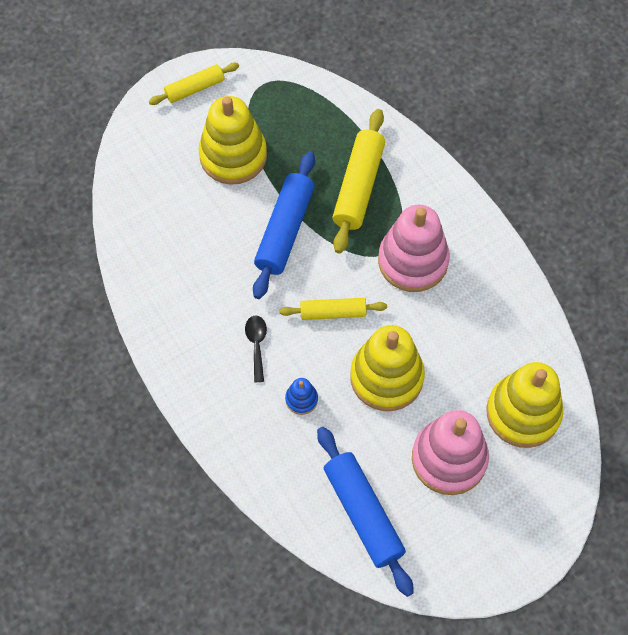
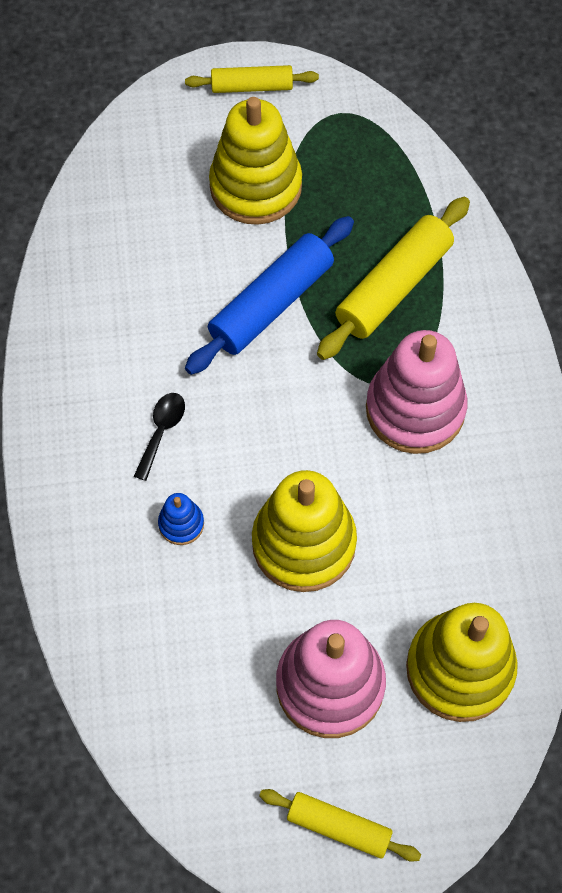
camera: 25 degrees right, 0 degrees up
(333, 312) = (278, 431): yellow rolling pin -> yellow rolling pin (338, 827)
(363, 513) = (182, 705): blue rolling pin -> none

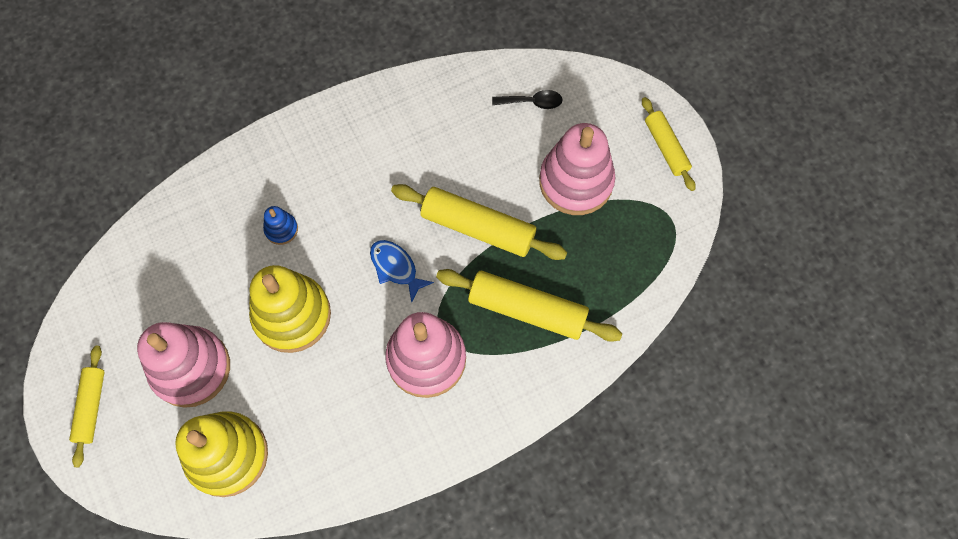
camera: 70 degrees right, 5 degrees up
(161, 431) = (348, 191): black spoon -> black spoon (532, 102)
(255, 186) = (576, 181): yellow stacking toy -> pink stacking toy
(271, 304) = (478, 227): blue rolling pin -> yellow rolling pin
(287, 407) = (396, 268): none -> blue fish

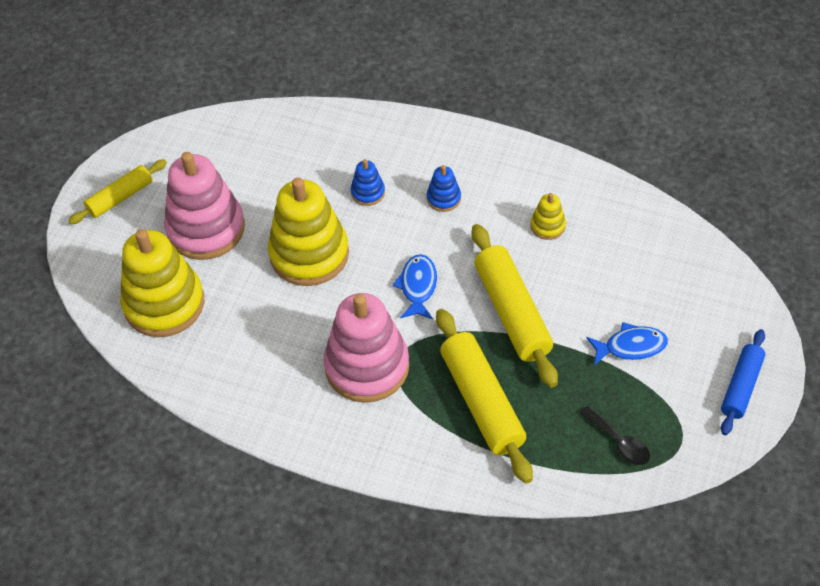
camera: 50 degrees right, 15 degrees down
(340, 185) = (443, 198): none -> blue stacking toy
(433, 143) = (547, 226): none -> yellow stacking toy
(532, 102) = (663, 261): black spoon -> black spoon (619, 442)
(576, 181) = (631, 346): pink stacking toy -> blue fish
(666, 147) = (741, 386): yellow rolling pin -> blue rolling pin

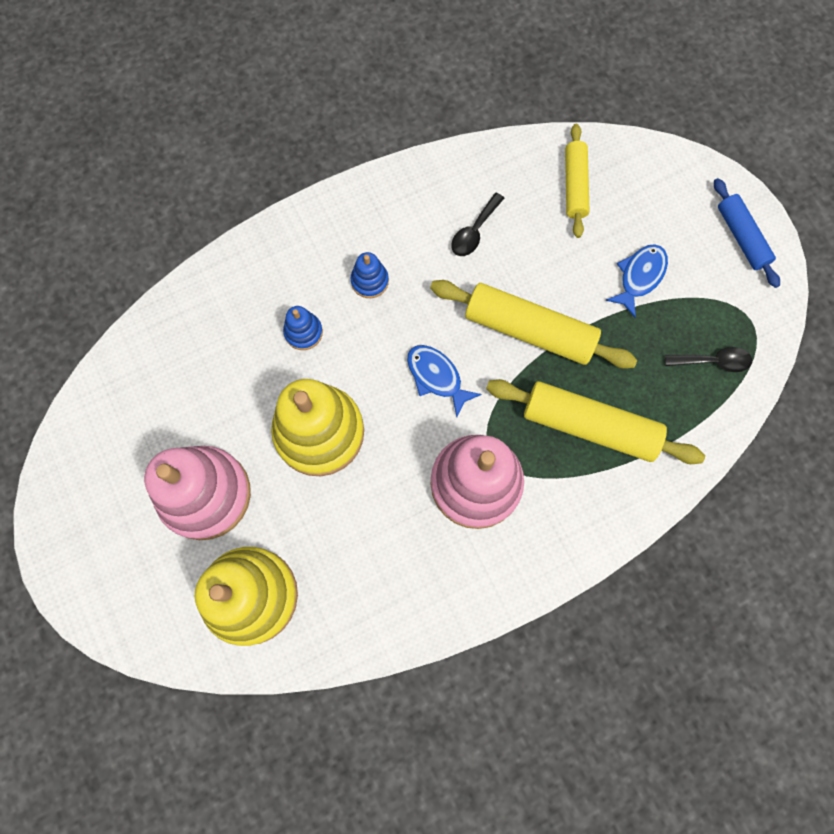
camera: 50 degrees left, 20 degrees up
(120, 197) = (92, 539): yellow rolling pin -> yellow rolling pin (574, 185)
(547, 226) = (474, 231): yellow stacking toy -> black spoon

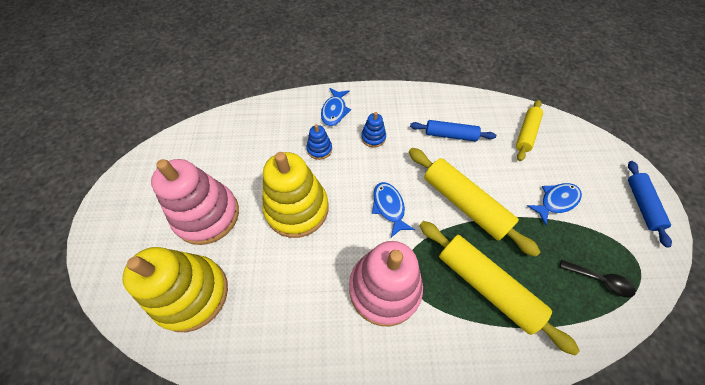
camera: 25 degrees right, 15 degrees down
(293, 260) = (334, 111): none -> blue fish
(474, 231) = (450, 135): black spoon -> blue rolling pin

